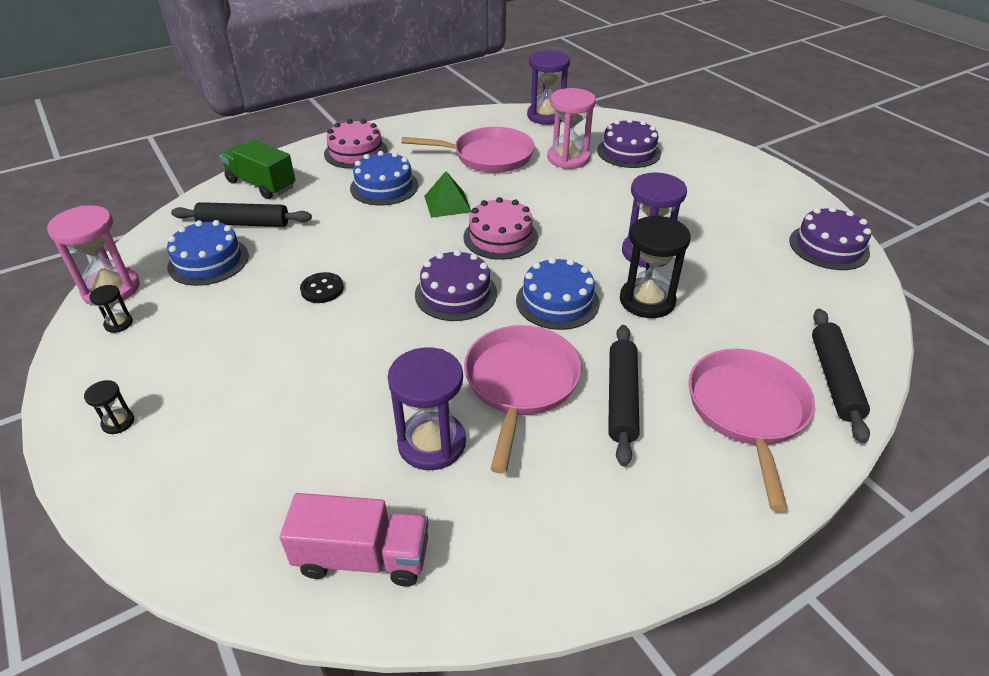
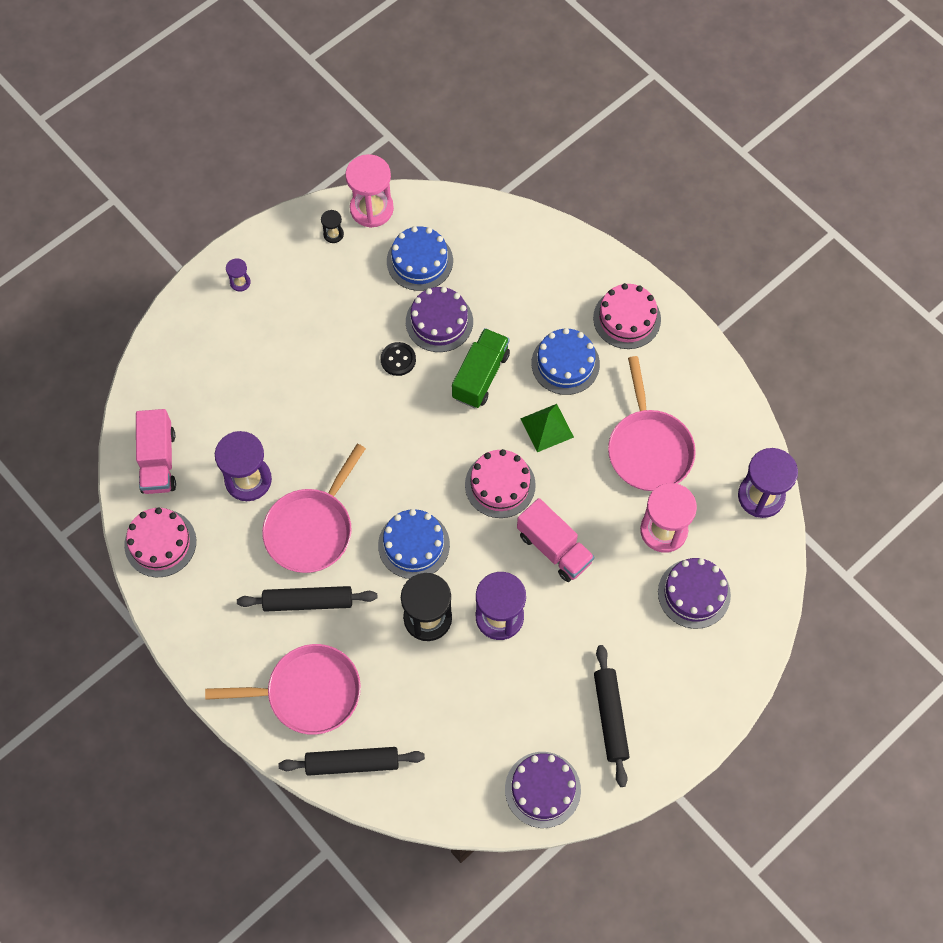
camera: 80 degrees right, 25 degrees up
(118, 422) = (240, 282): black hourglass -> purple hourglass
(244, 223) = (478, 266): black rolling pin -> black rolling pin (610, 717)
(261, 184) = (545, 255): green truck -> green truck (480, 376)
(456, 293) = (410, 463): purple cake -> purple cake (439, 321)
(508, 568) = (160, 543): none -> pink cake
(520, 384) = (312, 529): pink pan -> pink pan turned 120 degrees clockwise
(576, 213) = (554, 548): none -> pink truck

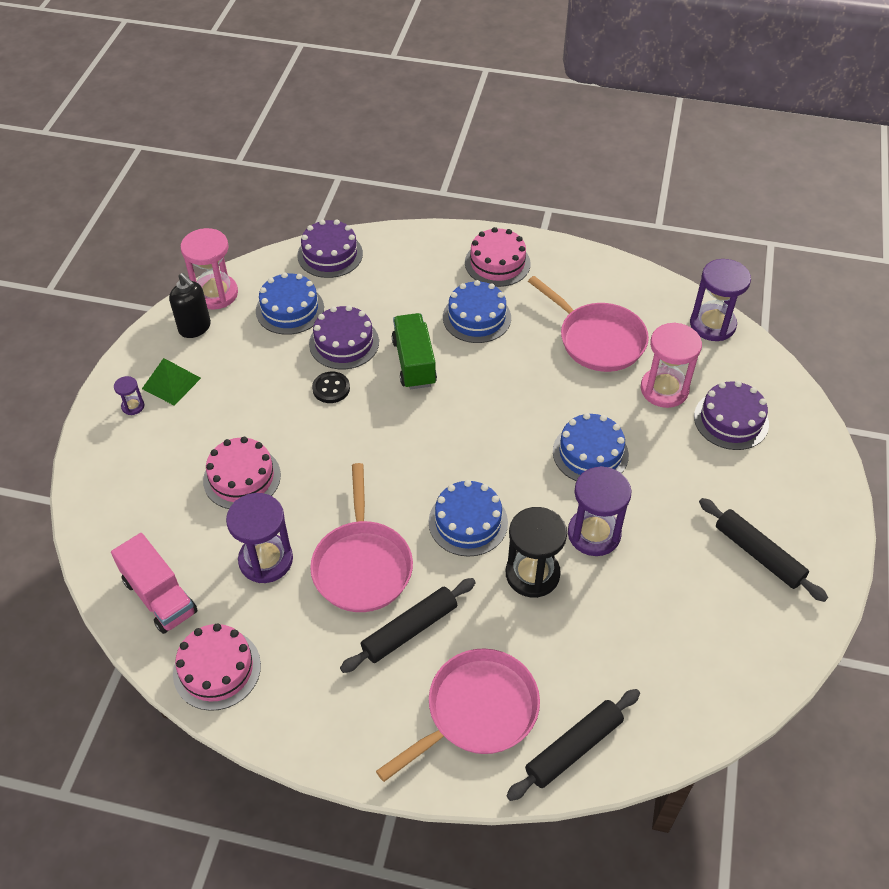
camera: 35 degrees left, 15 degrees down
(333, 234) = (195, 328): black hourglass -> black soap dispenser
(500, 485) = (502, 432): pink cake -> pink cake (242, 477)
(542, 789) = (760, 652): purple cake -> purple cake (330, 254)
(547, 427) = (503, 369): green pyramid -> green pyramid (171, 383)
(554, 548) = (590, 453): pink truck -> blue cake

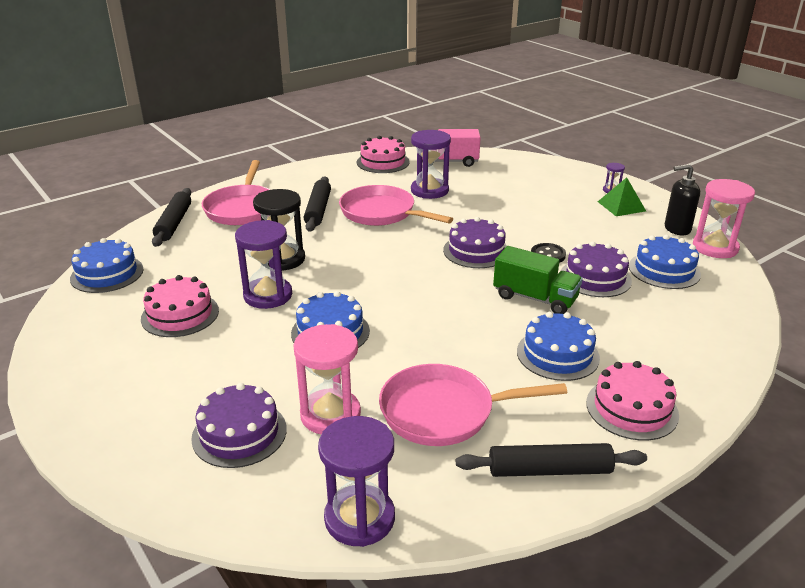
camera: 130 degrees right, 20 degrees down
(242, 477) = (503, 202): pink cake -> pink cake (180, 314)
(330, 254) = (731, 315): purple cake -> purple cake (476, 251)
(468, 522) = (355, 255): blue cake -> blue cake (107, 274)
(758, 554) = (127, 355): black rolling pin -> black rolling pin (549, 470)

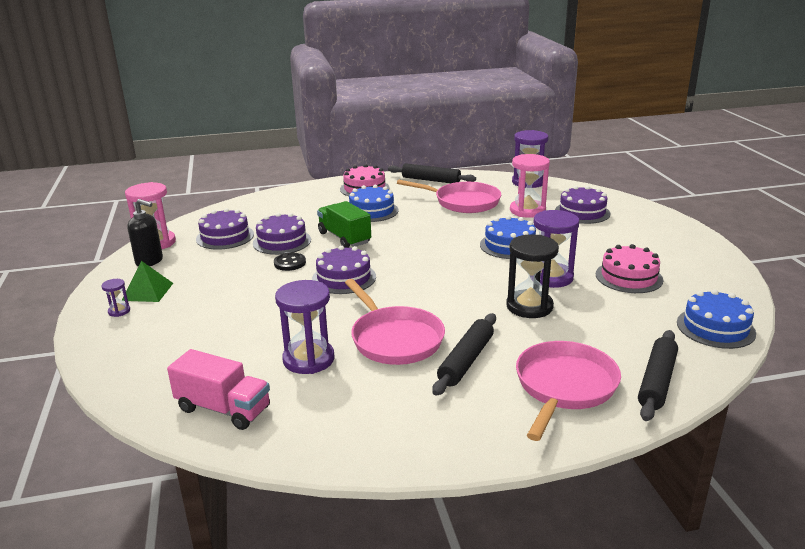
camera: 155 degrees left, 5 degrees down
(383, 162) = (316, 436): pink cake -> none
(664, 270) = (225, 237): blue cake -> purple cake

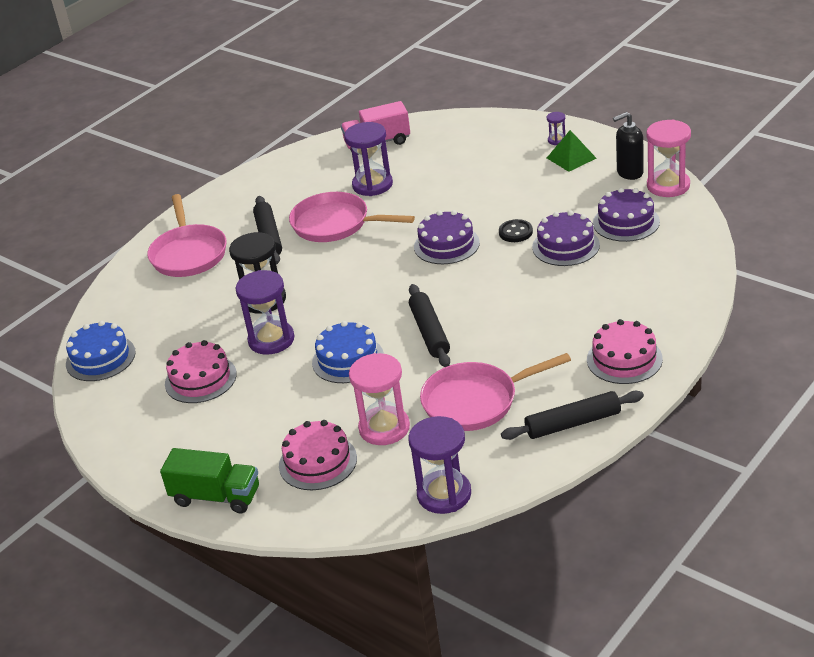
camera: 145 degrees right, 10 degrees up
(344, 238) = (517, 281): green truck -> green truck (216, 497)
(371, 211) = (553, 329): blue cake -> none
(582, 212) = (318, 462): purple cake -> pink cake
(657, 381) = (128, 288): black rolling pin -> black rolling pin (429, 332)

